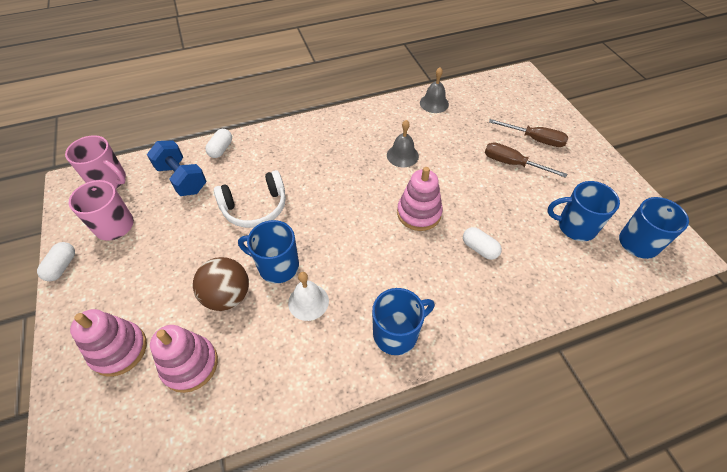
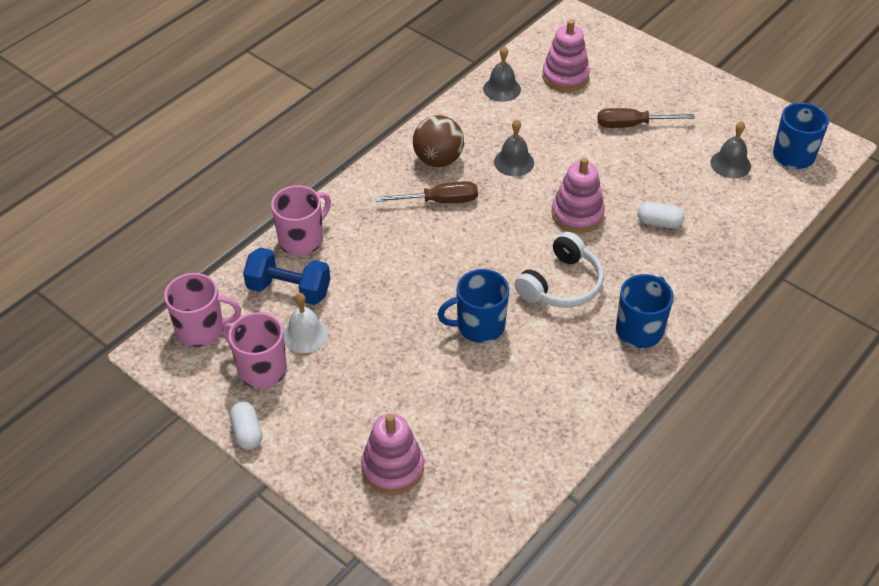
camera: 30 degrees left, 5 degrees down
(190, 365) = (474, 444): pink stacking toy -> pink stacking toy (565, 76)
(221, 149) = (302, 239): white capsule -> pink mug
(227, 296) = (454, 374): brown ball -> brown ball (438, 160)
(255, 208) = (403, 282): white headphones -> white headphones (561, 284)
(308, 302) = (538, 342): white bell -> white bell (305, 334)
(534, 139) = (636, 89): brown screwdriver -> brown screwdriver (439, 201)
(575, 226) = (730, 164): blue mug -> grey bell

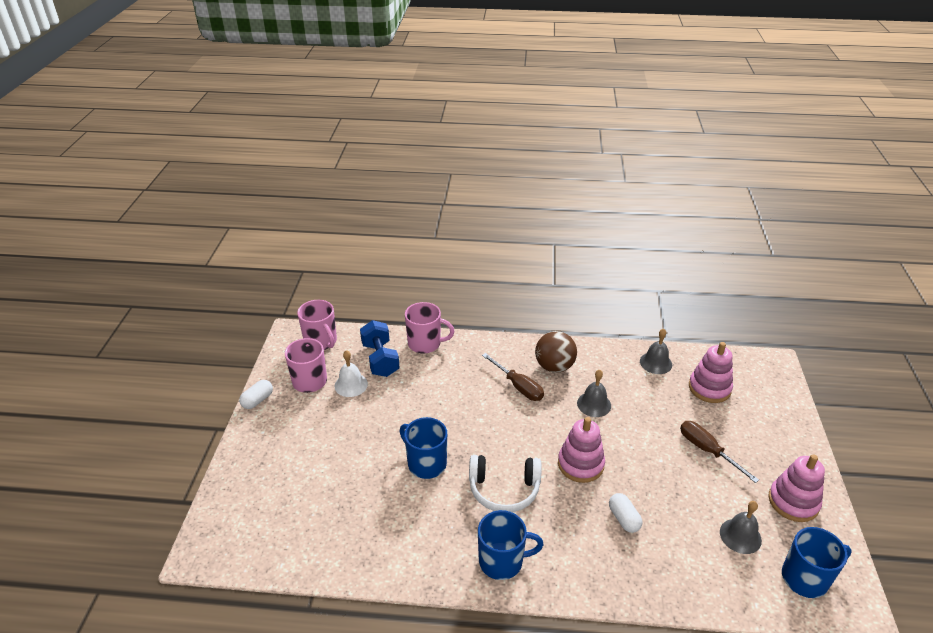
camera: 55 degrees right, 10 degrees down
(392, 468) = (272, 481): pink stacking toy -> pink stacking toy (793, 502)

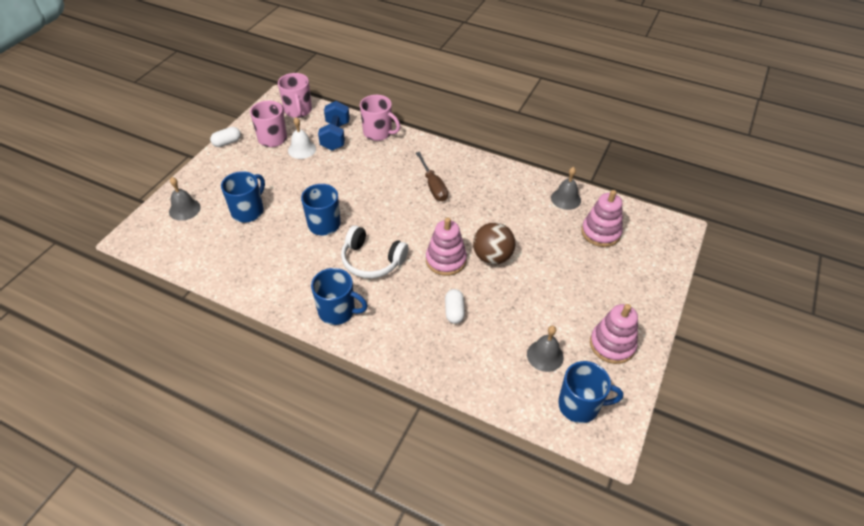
camera: 20 degrees right, 10 degrees up
(330, 475) = (248, 211): none -> blue mug
(554, 367) = (474, 178): brown ball -> brown ball (492, 257)
(594, 404) = (488, 217): grey bell -> grey bell (184, 209)
(707, 450) = (563, 282): brown screwdriver -> none

